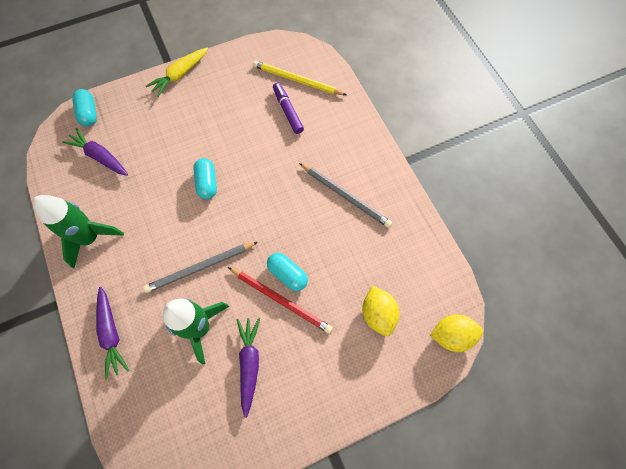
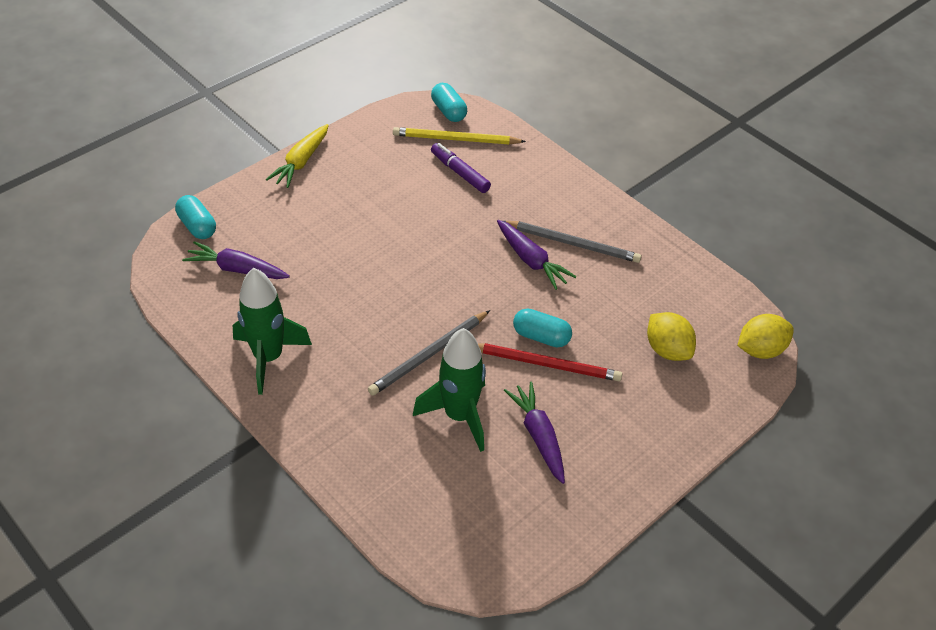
camera: 20 degrees left, 20 degrees down
(111, 333) = (347, 449): purple carrot -> purple carrot (531, 260)
(207, 183) = (394, 267): turquoise capsule -> turquoise capsule (448, 111)

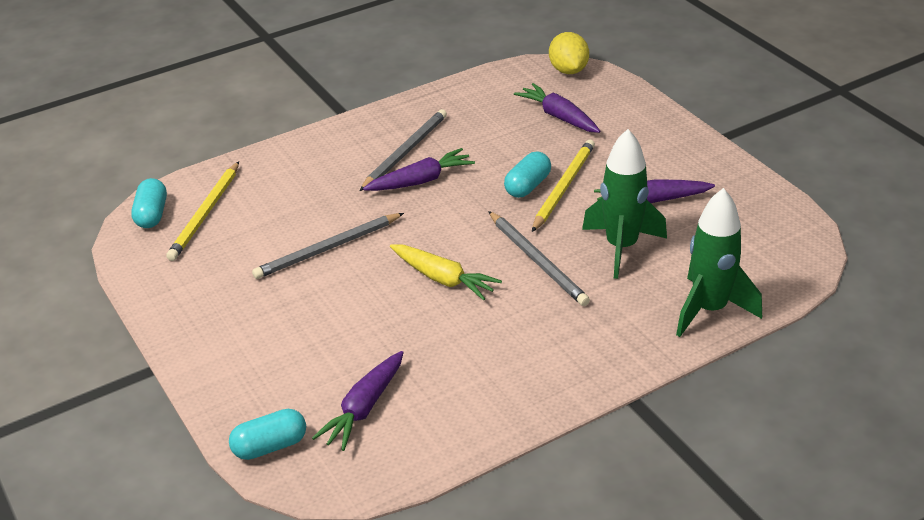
camera: 75 degrees left, 10 degrees down
(268, 358) = (518, 383): green rocket -> green rocket (709, 310)
(301, 162) = (185, 343): yellow carrot -> yellow carrot (442, 279)
(423, 217) = (327, 249): none -> grey pencil
(448, 111) = (152, 215): turquoise capsule -> turquoise capsule turned 75 degrees counterclockwise
(460, 173) = (265, 216): purple marker -> none
(546, 364) = (563, 187): red pencil -> yellow pencil
(667, 350) = (559, 117): yellow lemon -> purple carrot

